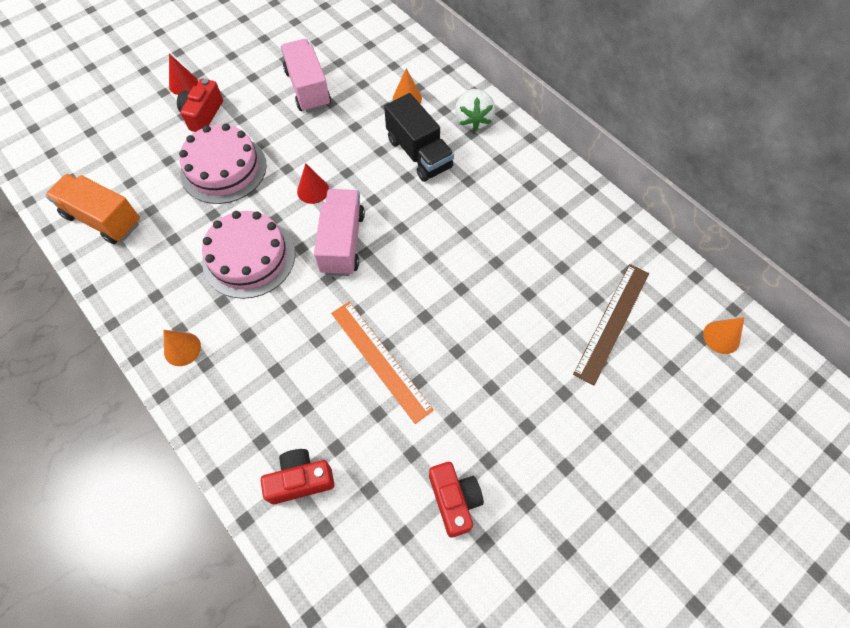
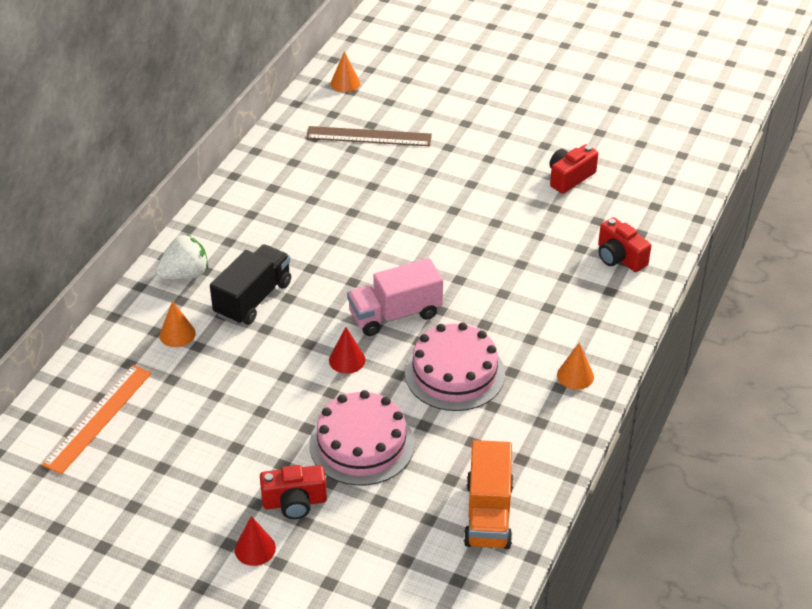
camera: 115 degrees left, 20 degrees down
(308, 89) = (203, 423): pink truck -> none
(380, 360) = (493, 249): orange ruler -> orange ruler (98, 418)

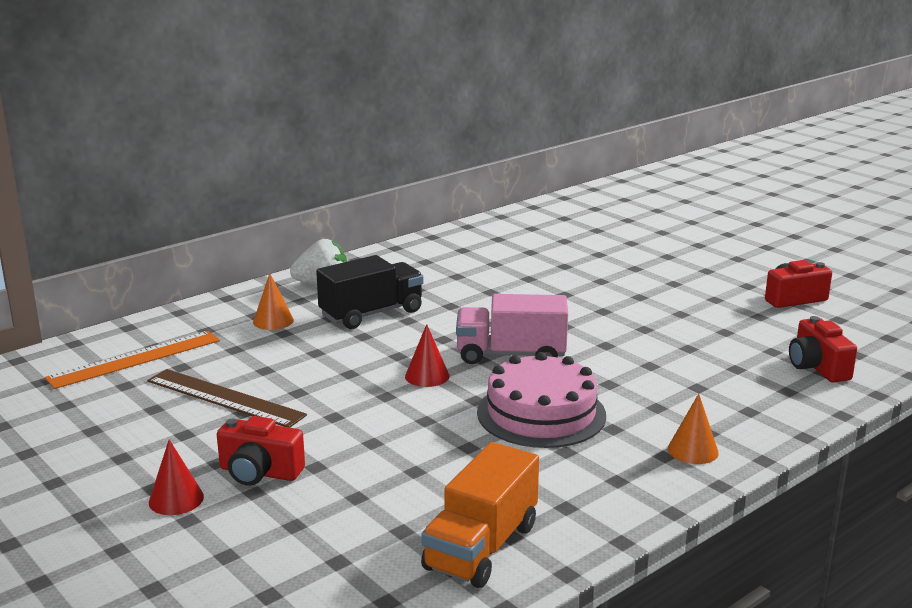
camera: 25 degrees right, 20 degrees down
(345, 83) = (592, 203): orange cone -> none
(361, 444) = (381, 444): pink cake -> none
(369, 136) = (588, 236): brown ruler -> brown ruler (225, 398)

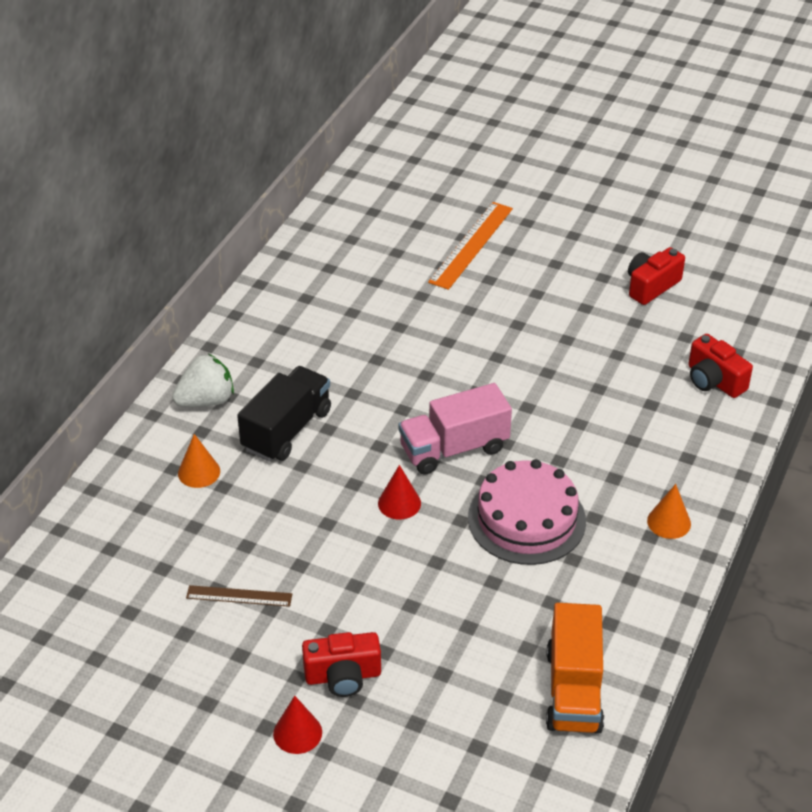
camera: 25 degrees left, 20 degrees up
(135, 359) = (108, 573): orange ruler -> orange ruler (471, 245)
(225, 398) = (239, 596): brown ruler -> brown ruler, size x0.58

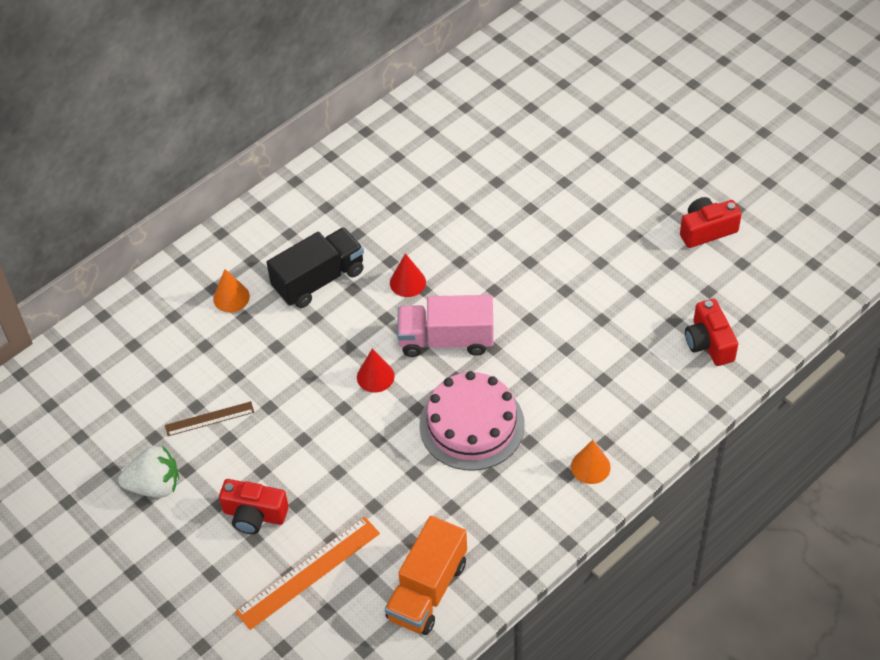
camera: 25 degrees right, 10 degrees up
(206, 401) = (268, 232): white strawberry -> white strawberry (155, 485)
(239, 596) = (209, 419): brown ruler -> brown ruler turned 45 degrees counterclockwise
(297, 733) = (197, 550): red cone -> red cone (407, 282)
(471, 245) = (567, 142): orange ruler -> orange ruler (308, 572)

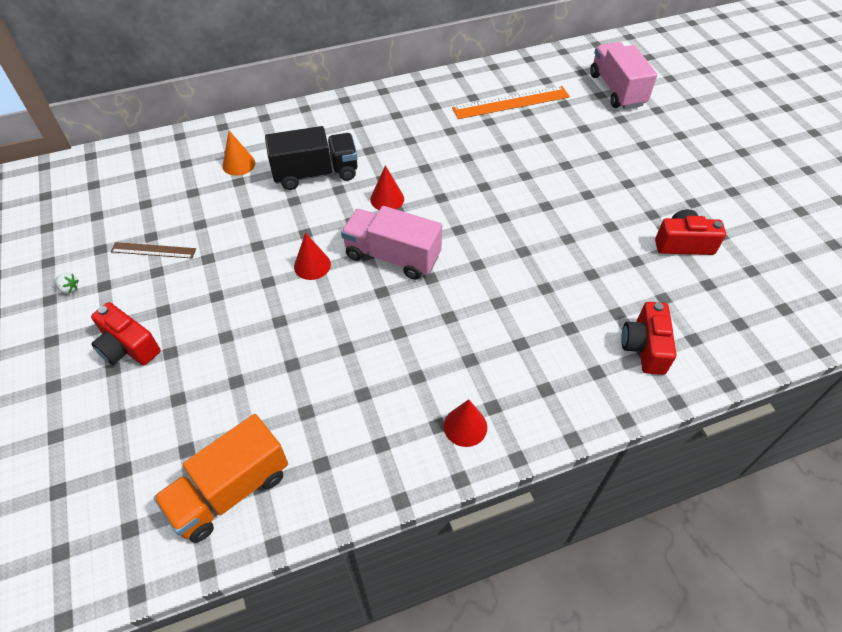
camera: 20 degrees right, 0 degrees up
(155, 485) = (69, 288): white strawberry -> white strawberry, size x0.42
(308, 572) = (134, 422): orange ruler -> orange ruler (511, 102)
(472, 425) = (371, 340): pink cake -> none
(577, 72) = (616, 90): none -> pink truck
(590, 466) = (465, 426): orange cone -> red cone

